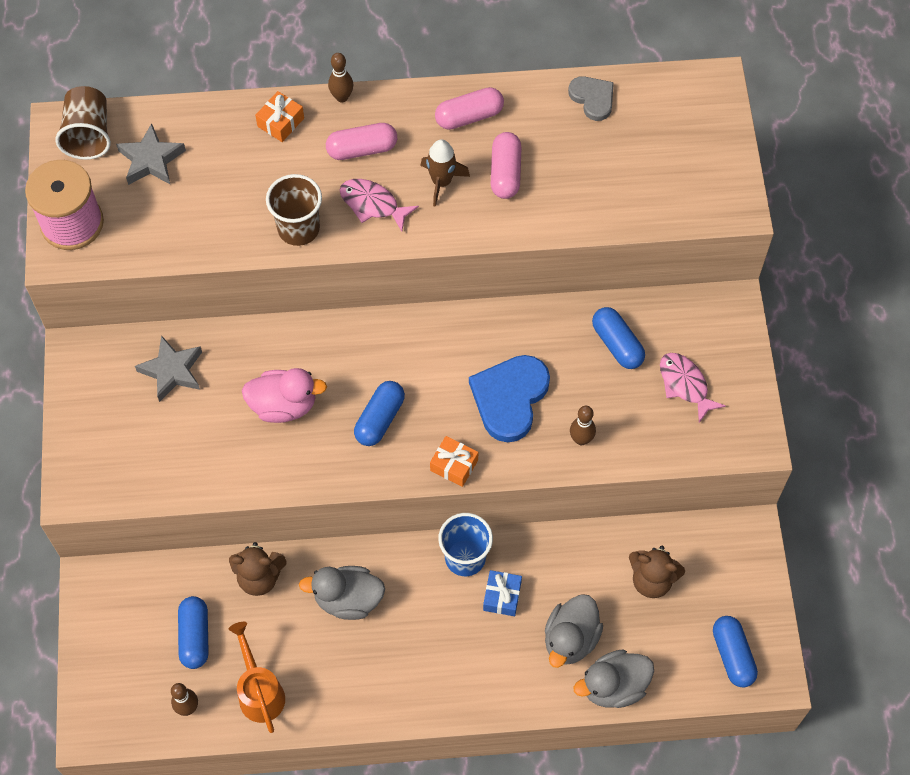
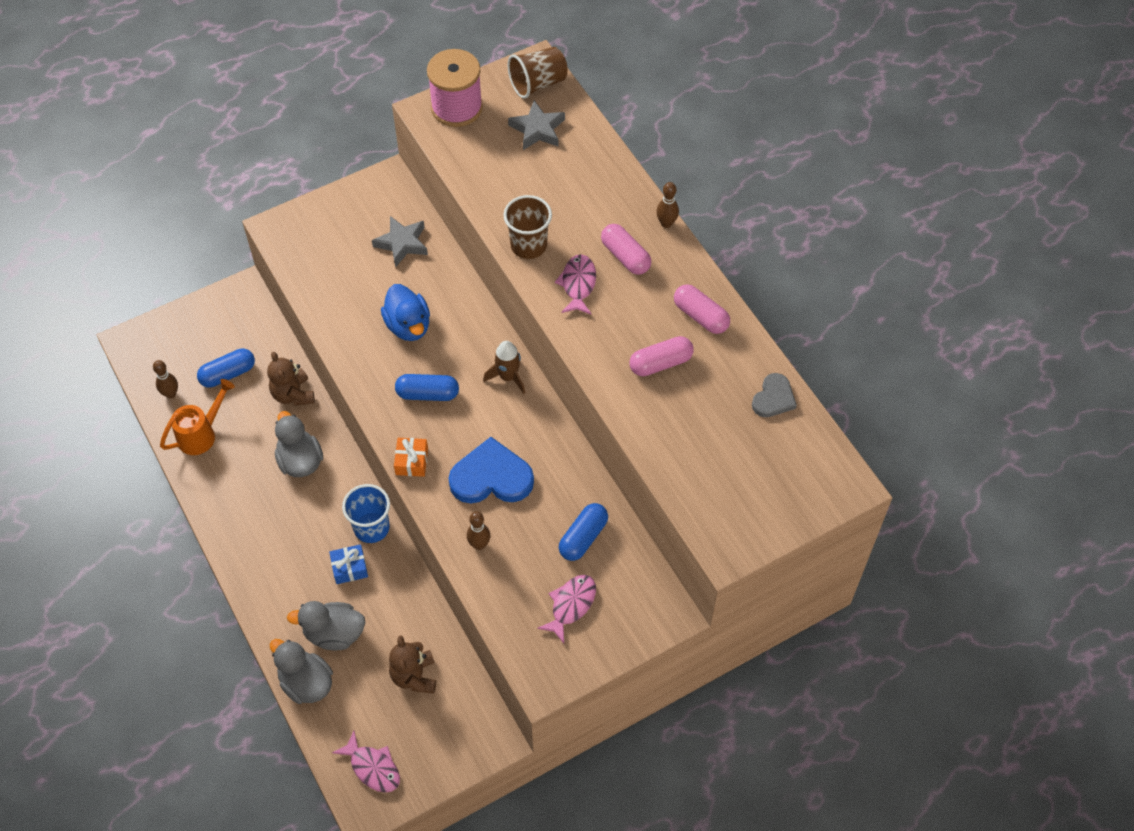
camera: 65 degrees right, 5 degrees down
(281, 122) = (619, 194): orange gift -> none
(284, 405) = (408, 326): pink duck -> blue duck
(441, 182) = (626, 322): brown rocket -> brown rocket (508, 377)
(732, 655) = (372, 767): blue capsule -> pink fish

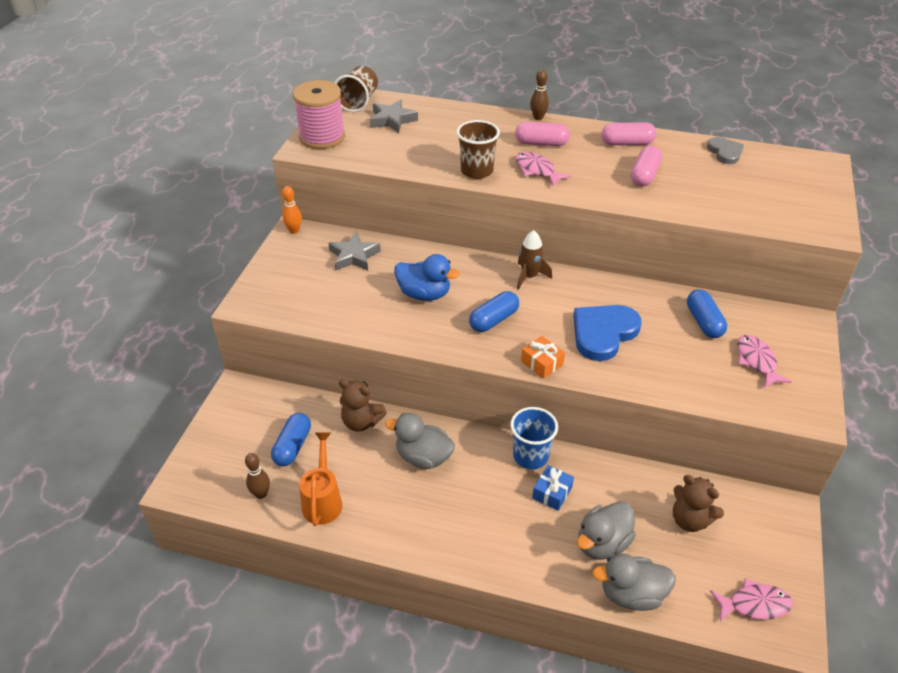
camera: 45 degrees left, 15 degrees down
(389, 179) = (294, 230): none -> orange bowling pin
(479, 544) = (655, 374): brown bowling pin -> none

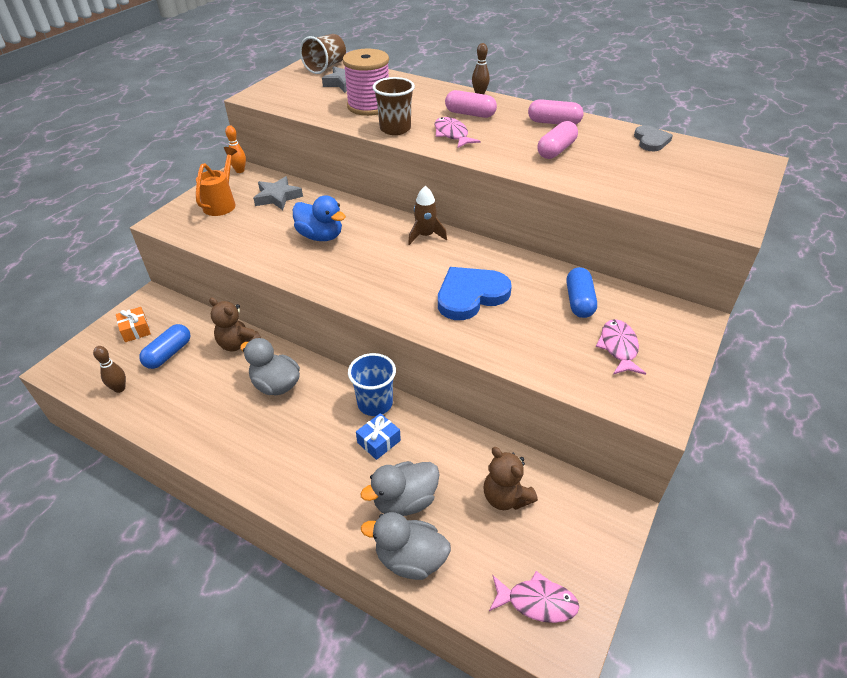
camera: 15 degrees right, 0 degrees up
(322, 137) = (276, 89): pink spool -> pink spool (369, 106)
(323, 500) = (168, 405): orange watering can -> orange watering can (222, 203)
(494, 320) = (371, 267): blue capsule -> none
(542, 363) = (396, 312): orange gift -> orange gift (135, 330)

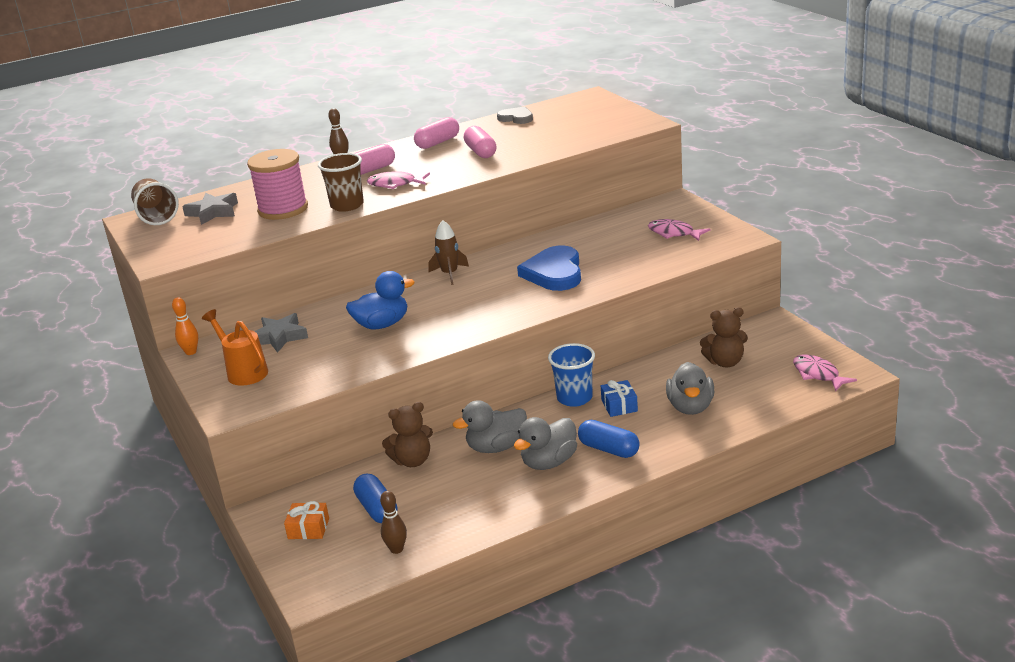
camera: 55 degrees left, 15 degrees down
(410, 559) = (745, 417): grey duck -> grey duck (549, 462)
(537, 602) = (818, 374): pink fish -> pink fish turned 75 degrees counterclockwise
(579, 301) = (611, 233): blue capsule -> blue capsule (609, 449)

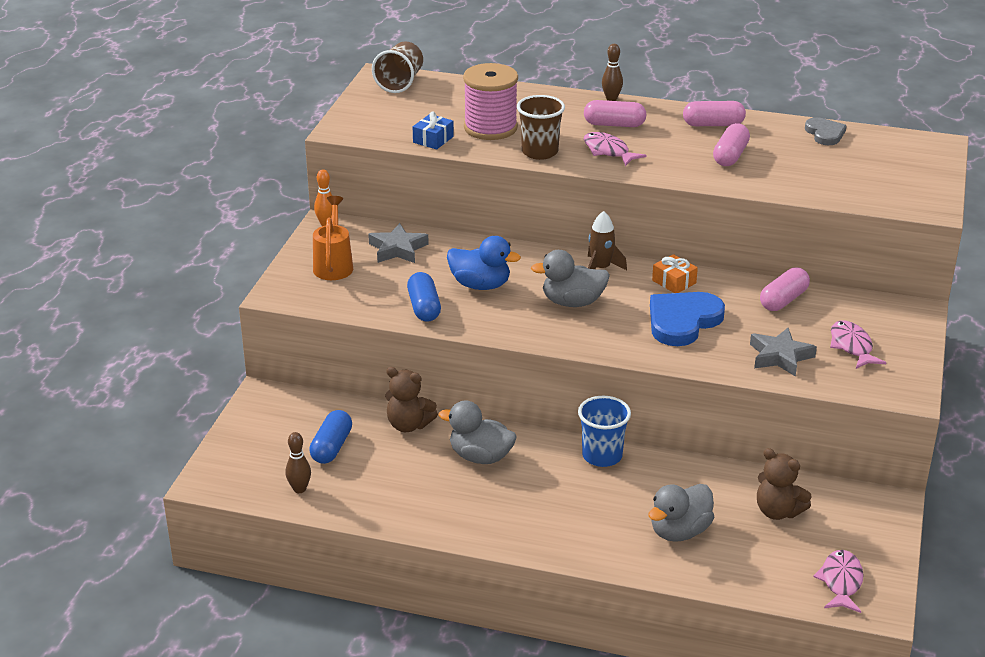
camera: 40 degrees right, 5 degrees up
(213, 212) = (441, 101): grey star -> grey star (780, 356)
(308, 528) = (271, 430): orange gift -> orange gift (674, 282)
(549, 462) = (498, 498): grey duck -> grey duck (572, 302)
(593, 232) = (783, 300): none -> pink capsule
(609, 449) = (557, 520): blue capsule -> blue capsule (424, 307)
(619, 406) = (625, 488): blue gift -> blue gift (433, 139)

